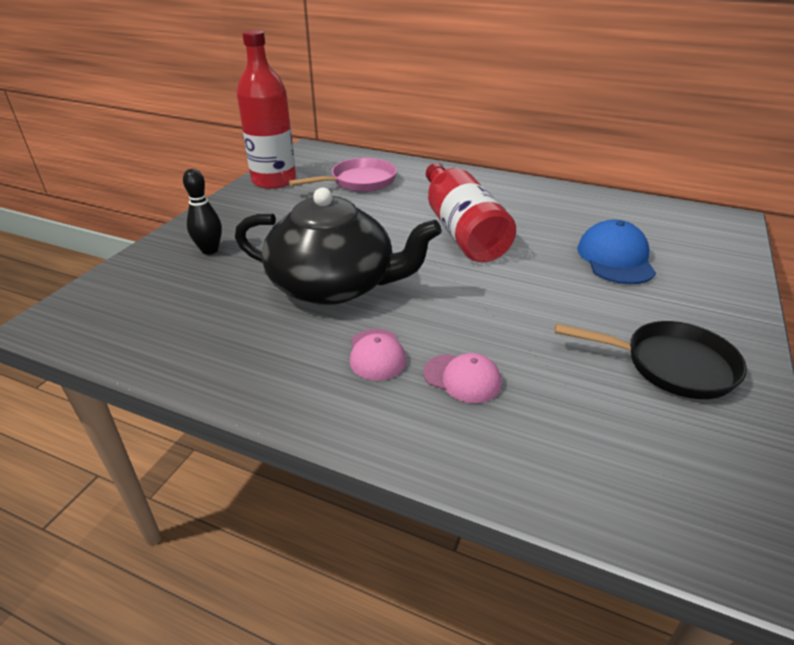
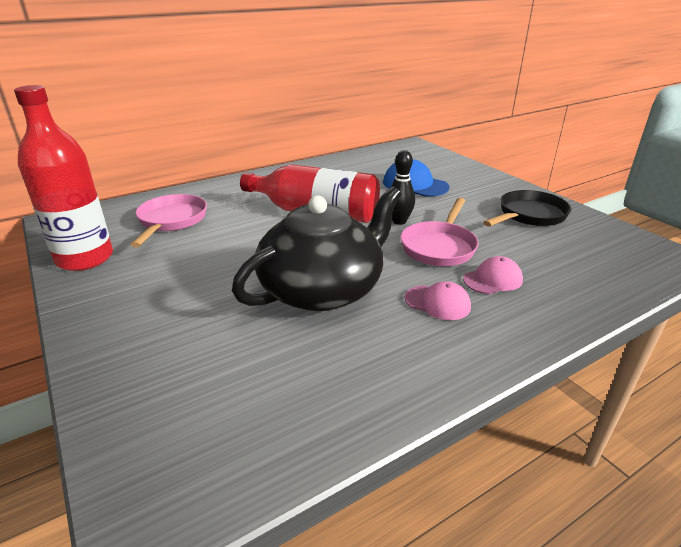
camera: 55 degrees left, 5 degrees down
(210, 250) = (164, 339): black bowling pin -> black bowling pin (399, 221)
(489, 321) = (439, 247): none -> pink pan

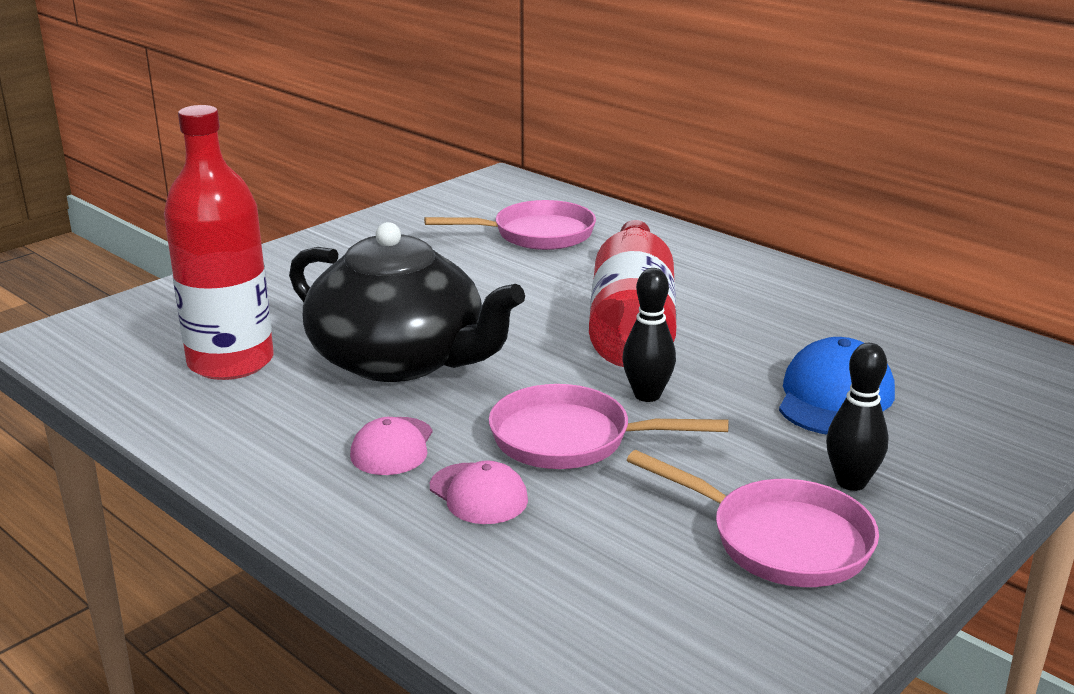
camera: 75 degrees right, 5 degrees down
(85, 258) = (417, 216): red bottle -> red bottle (231, 362)
(485, 195) = (851, 482): none -> black bowling pin
(529, 215) = (781, 540): black pan -> pink pan

